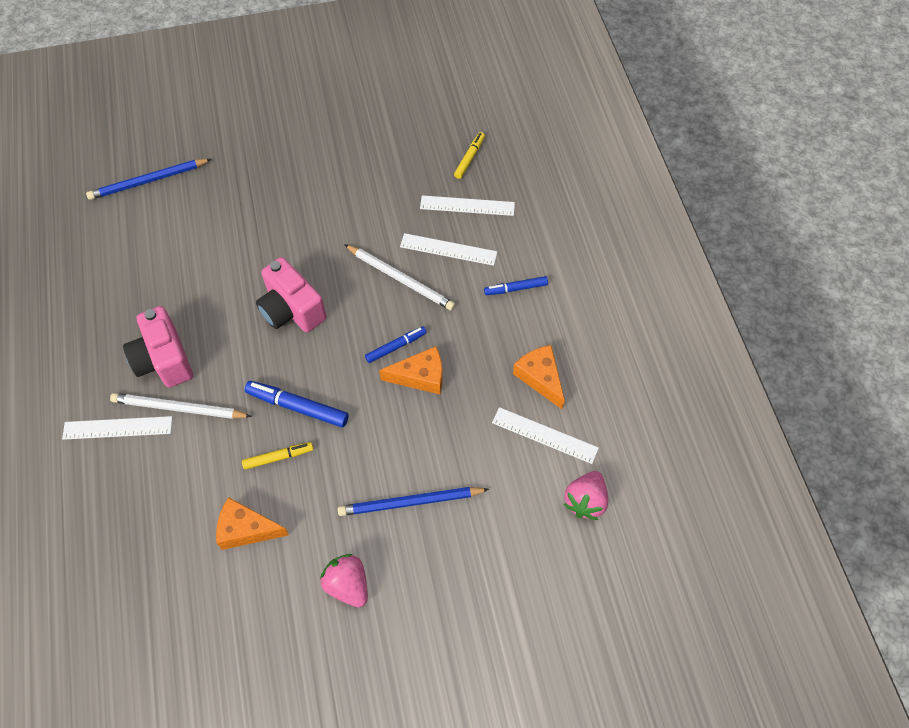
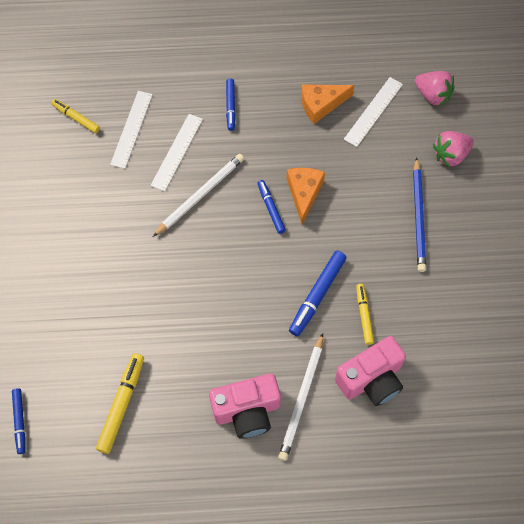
camera: 80 degrees left, 5 degrees up
(117, 428) = (313, 456): white ruler -> none
(148, 181) = (20, 422): blue pencil -> blue marker
(167, 254) = (121, 404): none -> yellow marker
(246, 529) = (427, 346): orange cheese -> none
(291, 310) = (214, 291): pink camera -> pink camera (371, 379)
(348, 585) = (483, 272): pink strawberry -> pink strawberry (450, 155)

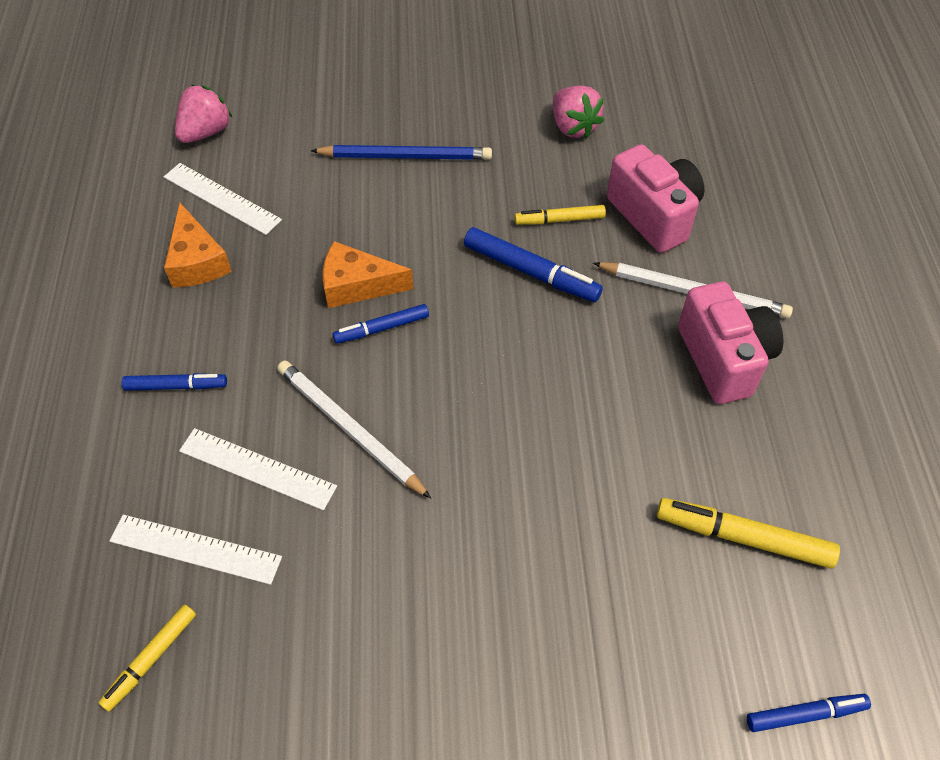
camera: 90 degrees left, 10 degrees down
(450, 155) = (309, 119): pink strawberry -> pink strawberry (573, 127)

